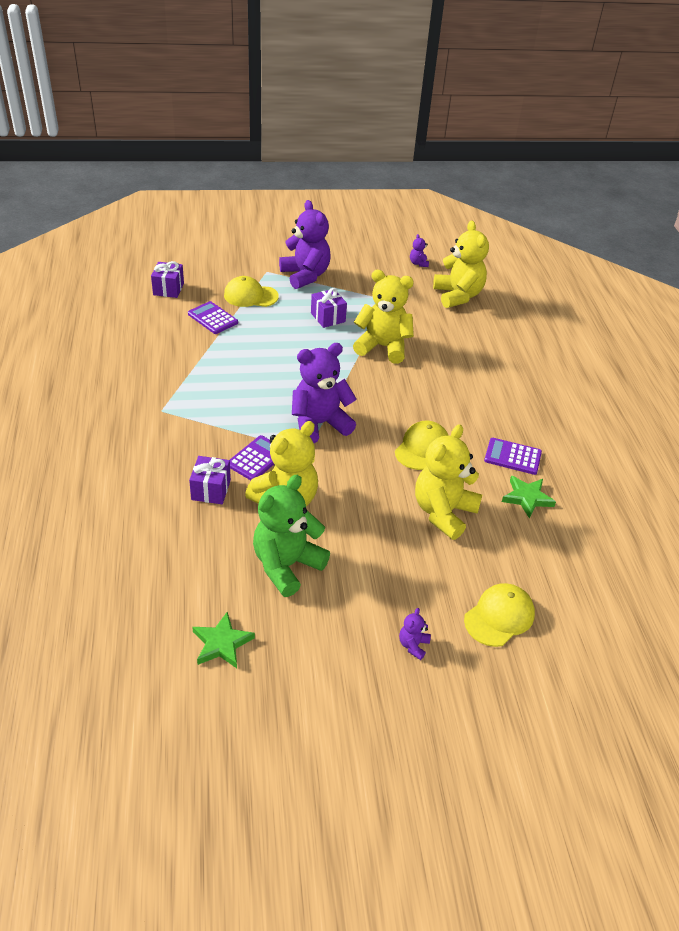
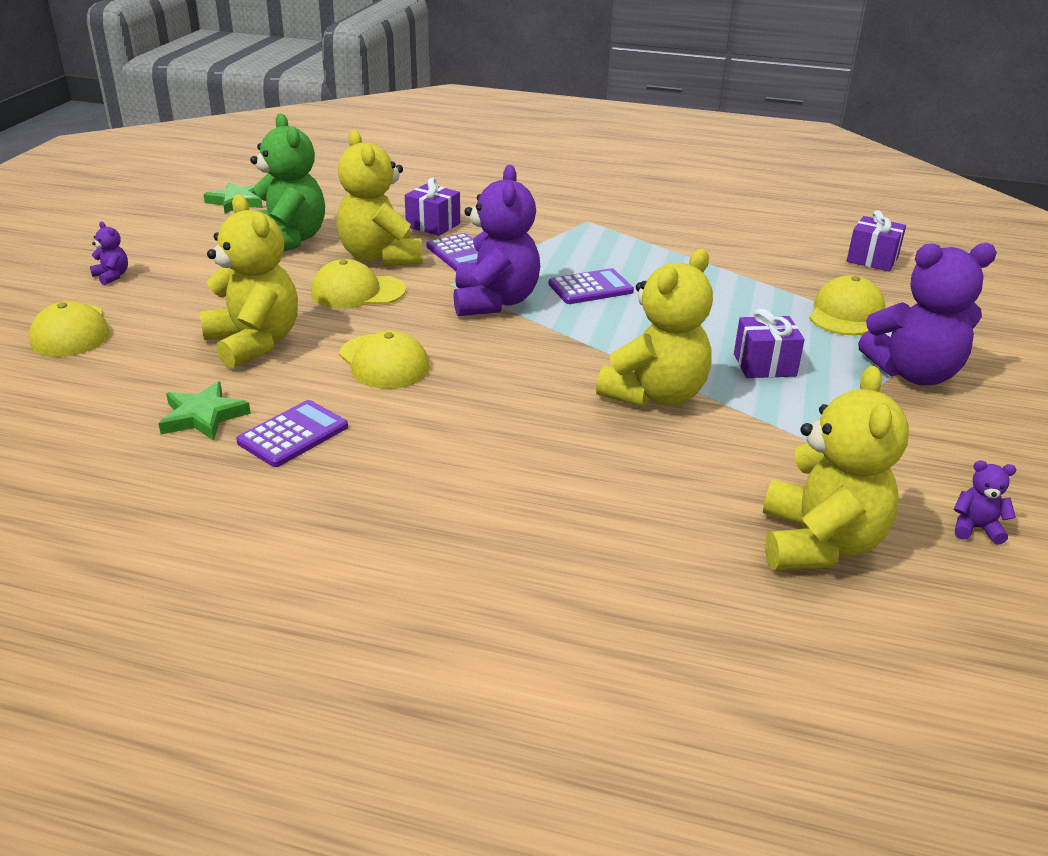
camera: 115 degrees right, 10 degrees down
(212, 318) = (784, 276): purple calculator -> purple calculator (590, 288)
(346, 491) = (357, 292): none -> yellow cap
(458, 296) = (819, 543): yellow teddy bear -> yellow teddy bear turned 90 degrees counterclockwise

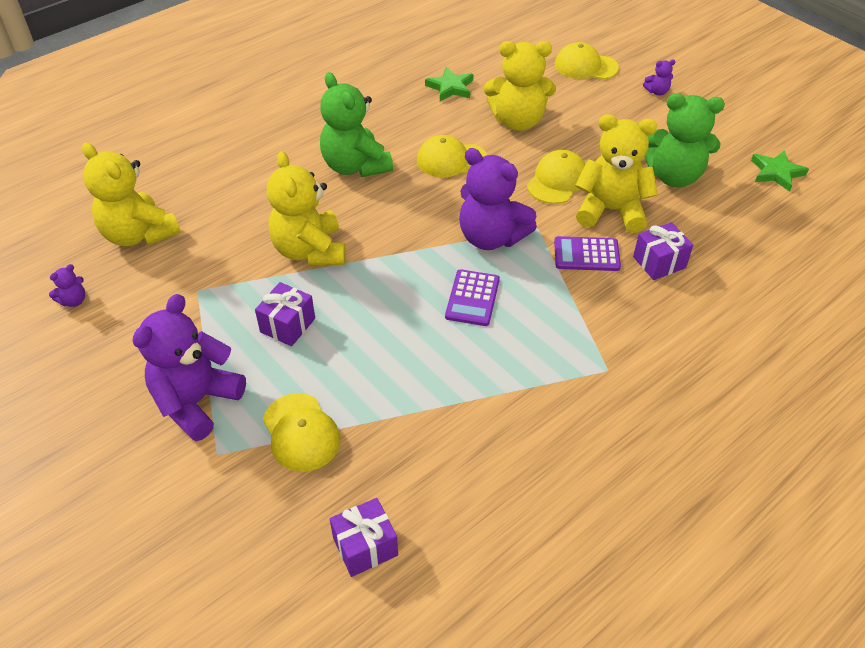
camera: 125 degrees right, 15 degrees up
(293, 434) = (406, 108): purple calculator -> none
(470, 425) = (355, 166): none -> green teddy bear

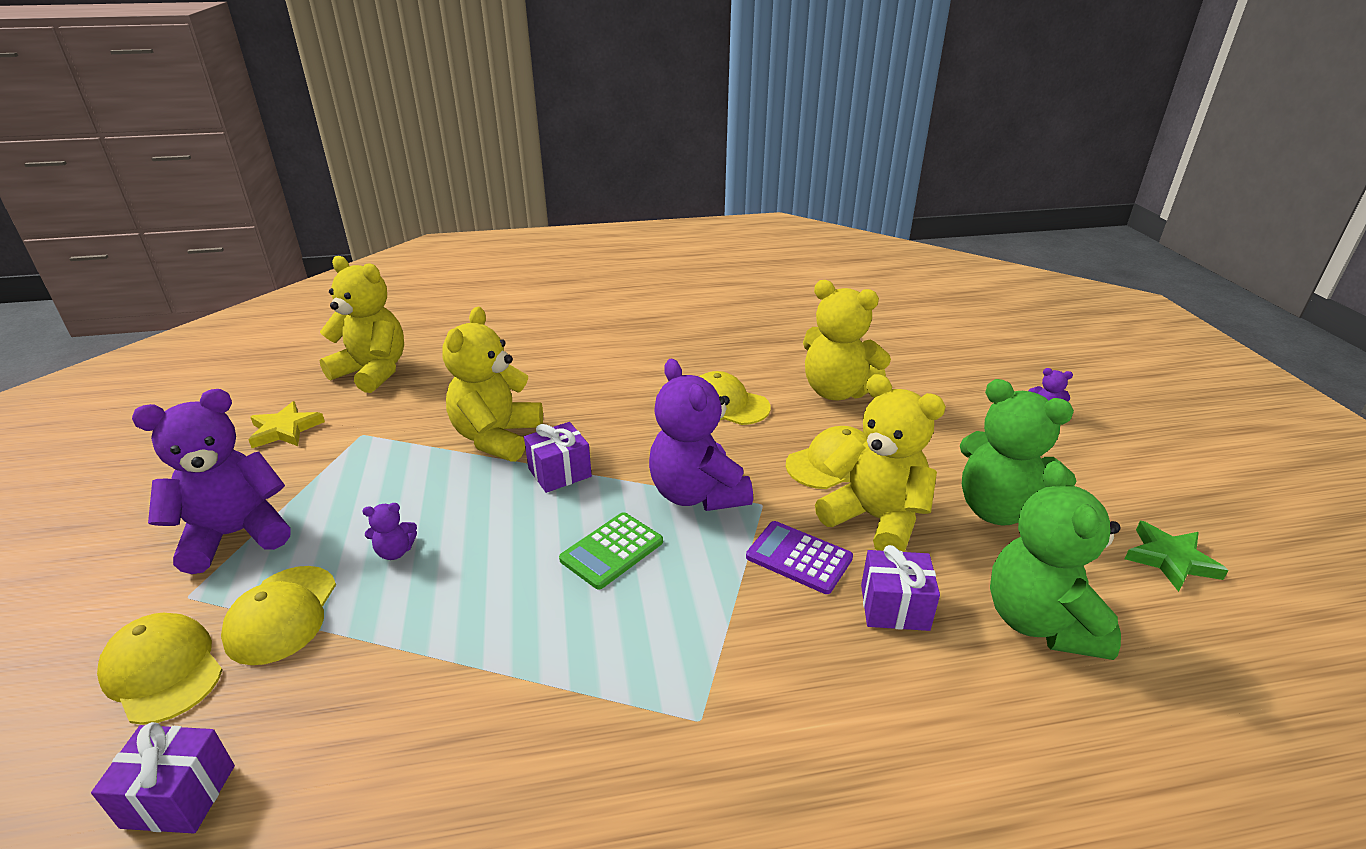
camera: 30 degrees right, 15 degrees down
(74, 301) = (260, 405): purple teddy bear -> purple teddy bear (395, 551)
(127, 312) = (285, 429): none -> yellow star
(139, 234) = (373, 372): yellow teddy bear -> yellow teddy bear turned 135 degrees clockwise
(288, 325) = (398, 498): purple gift -> purple gift (559, 473)
(355, 166) = (621, 379): green teddy bear -> green teddy bear (1040, 622)
(450, 87) = (788, 341): green star -> none
(472, 298) = (612, 551): purple calculator -> green calculator
(585, 66) = (966, 363): yellow cap -> yellow cap (163, 670)

